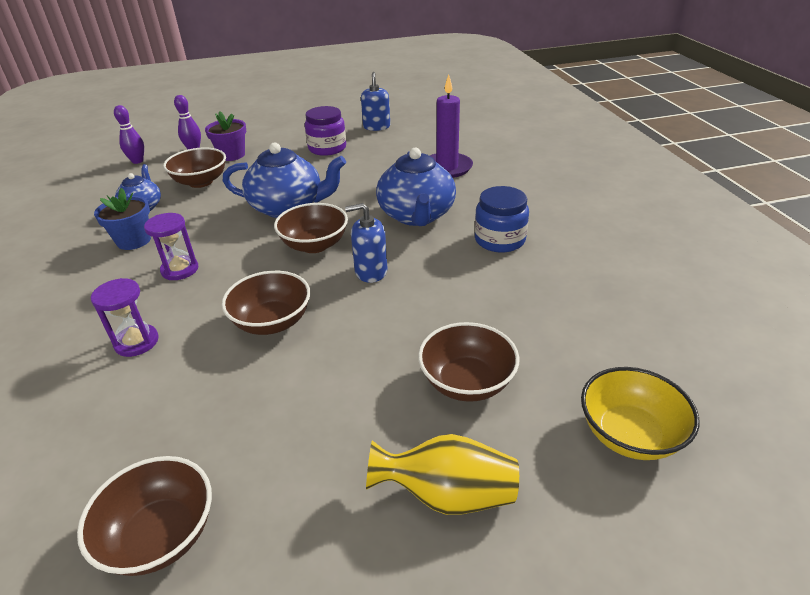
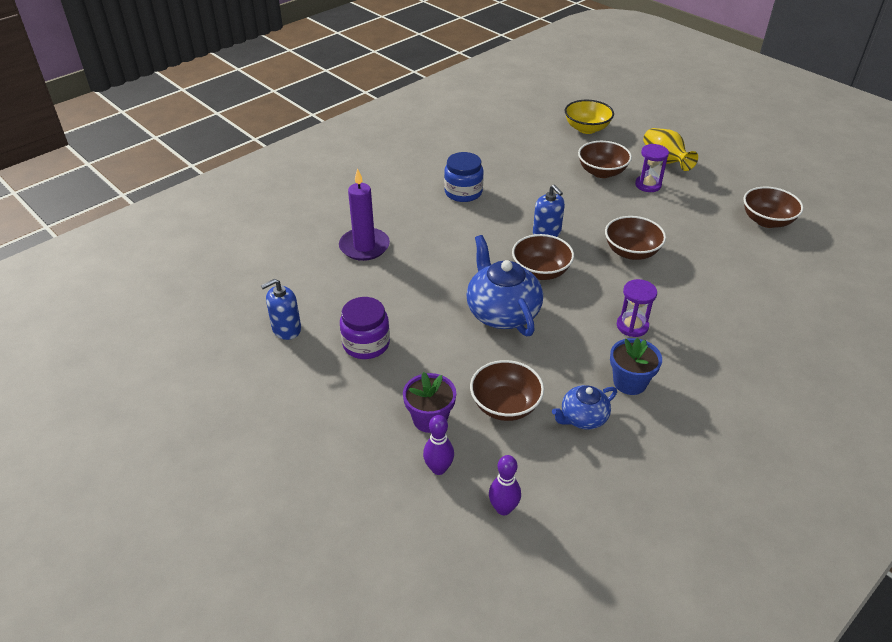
camera: 120 degrees left, 5 degrees up
(136, 342) = (706, 299): purple hourglass -> purple hourglass (648, 185)
(417, 215) = (459, 237): blue teapot -> none

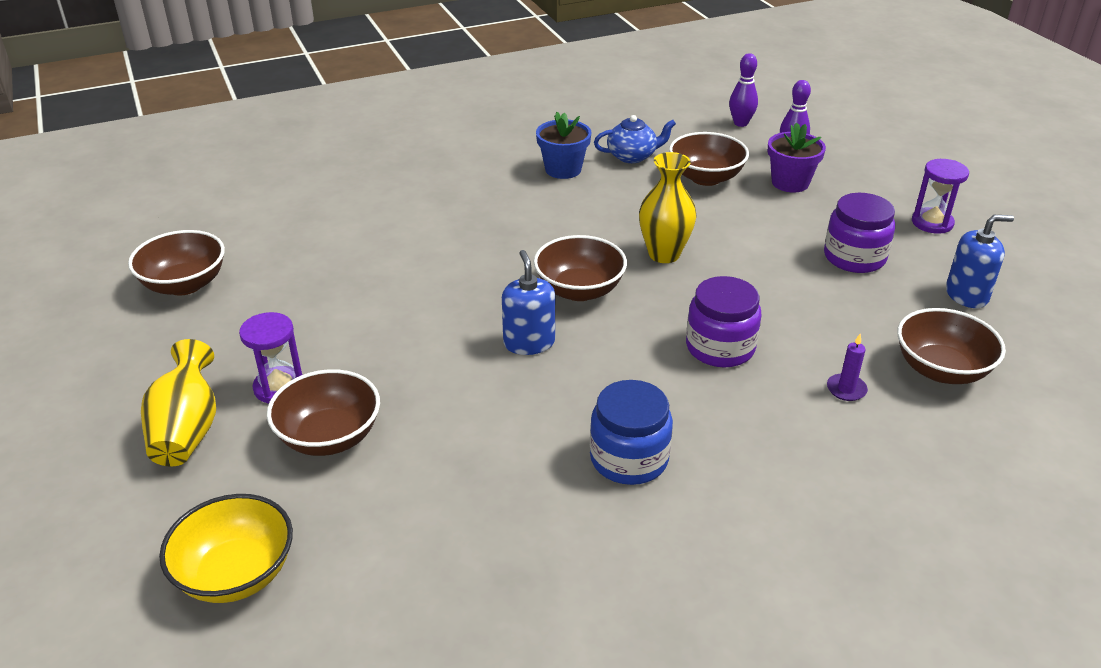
camera: 160 degrees left, 5 degrees down
(364, 246) = (846, 389): purple candle -> purple candle, size x0.45
(440, 254) = (720, 347): none -> purple jar
(502, 312) = (664, 254): blue teapot -> yellow vase
(631, 252) = (428, 287): brown bowl -> brown bowl (941, 370)
(632, 326) = (514, 210): purple hourglass -> purple hourglass (932, 223)

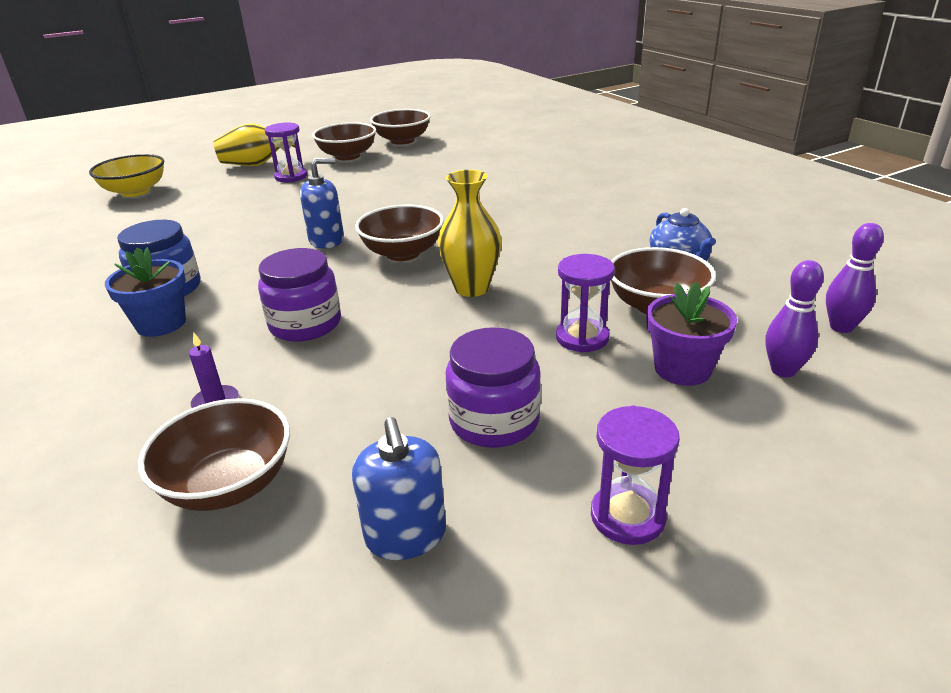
camera: 85 degrees right, 5 degrees down
(329, 437) = (237, 195): brown bowl -> brown bowl (347, 156)
(563, 169) = (622, 229): blue flower pot -> blue flower pot (161, 324)
(750, 213) = (582, 338): none -> purple hourglass

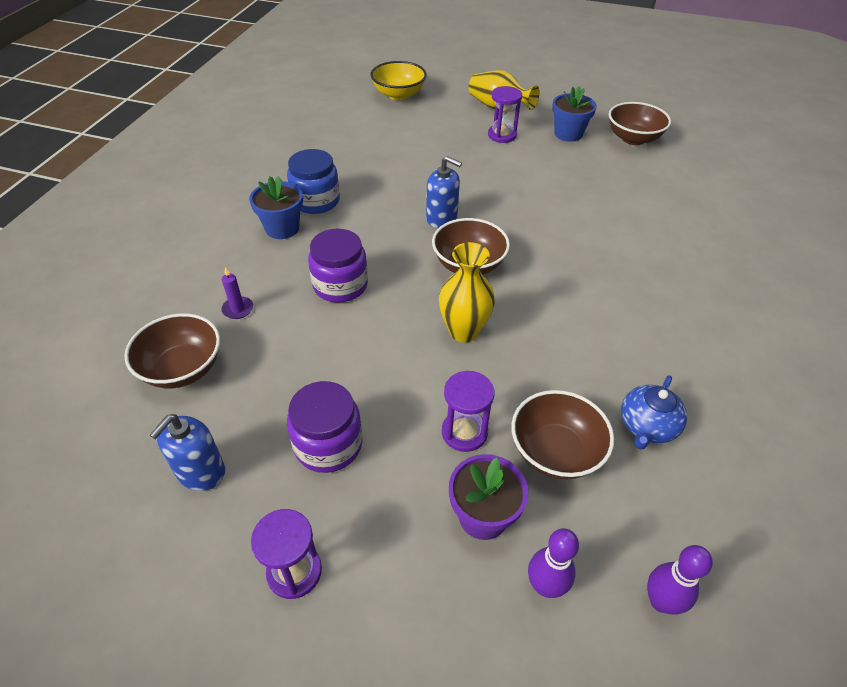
camera: 45 degrees right, 15 degrees up
(347, 156) = (568, 134): brown bowl -> blue flower pot

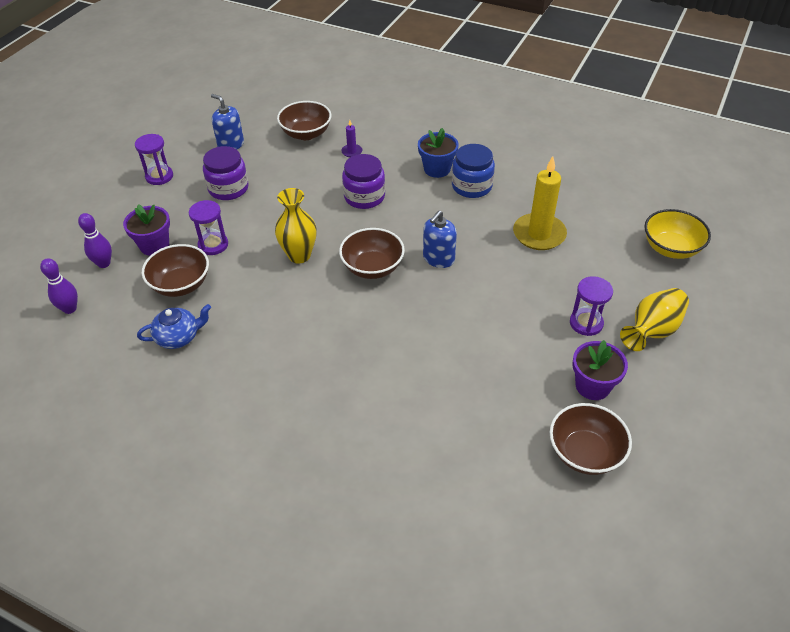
camera: 100 degrees right, 0 degrees up
(391, 157) = (539, 234): none -> yellow candle
(568, 134) = (592, 386): blue flower pot -> purple flower pot
(647, 426) = (179, 337): blue teapot -> blue teapot turned 120 degrees clockwise

